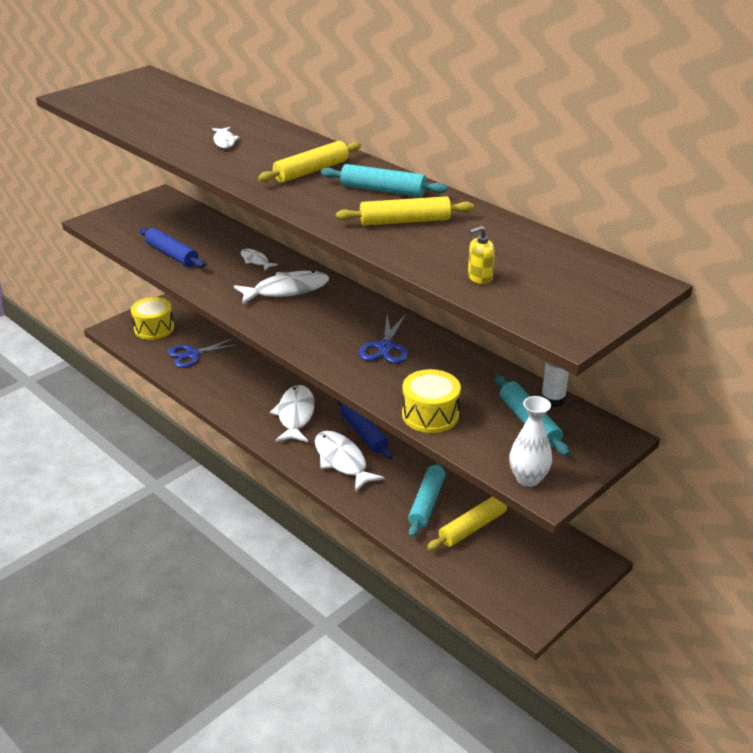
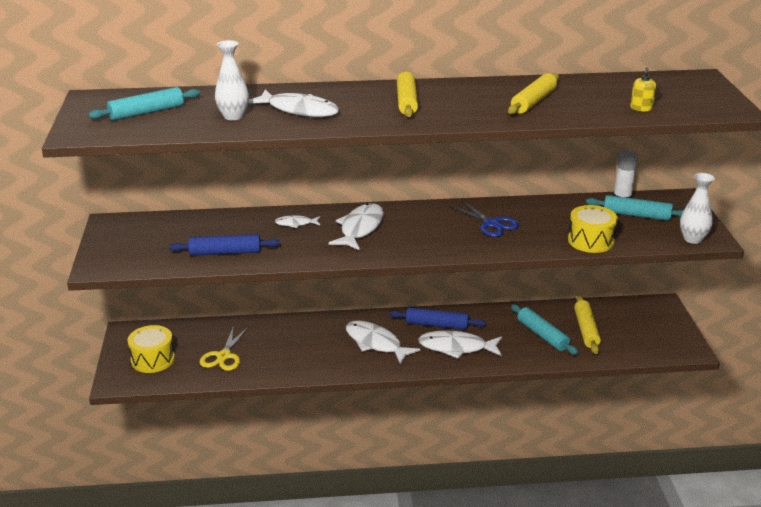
camera: 50 degrees left, 5 degrees down
(176, 126) = (233, 116): none -> white vase
(192, 354) = (224, 356): blue scissors -> yellow scissors
(224, 141) = (299, 110): white fish -> white fish, size x1.92
(383, 190) = (476, 92): turquoise rolling pin -> turquoise rolling pin (146, 112)

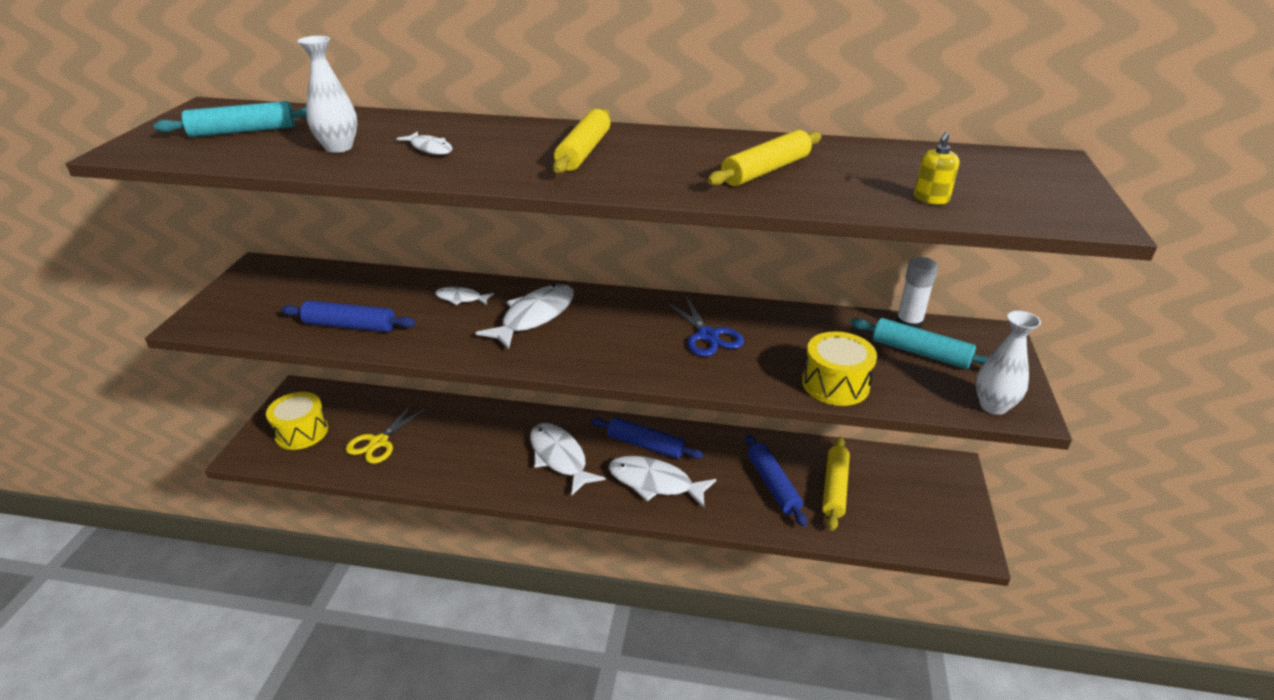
camera: 15 degrees right, 5 degrees up
(299, 110) = (430, 148): white fish -> white fish, size x0.52
(542, 335) = (773, 485): turquoise rolling pin -> blue rolling pin

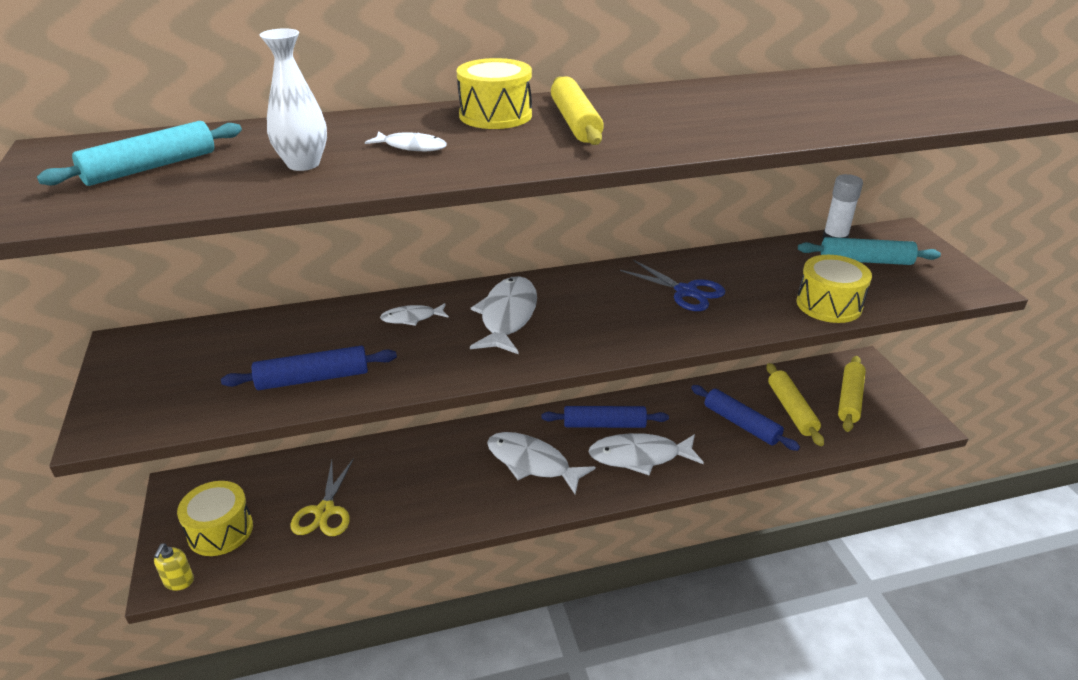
camera: 25 degrees left, 0 degrees up
(529, 134) = (495, 115): none -> yellow drum
(766, 170) = (761, 110): yellow rolling pin -> yellow rolling pin (849, 399)
(931, 199) = (918, 110): yellow soap dispenser -> yellow soap dispenser (179, 581)
(993, 406) = (955, 289): white vase -> none

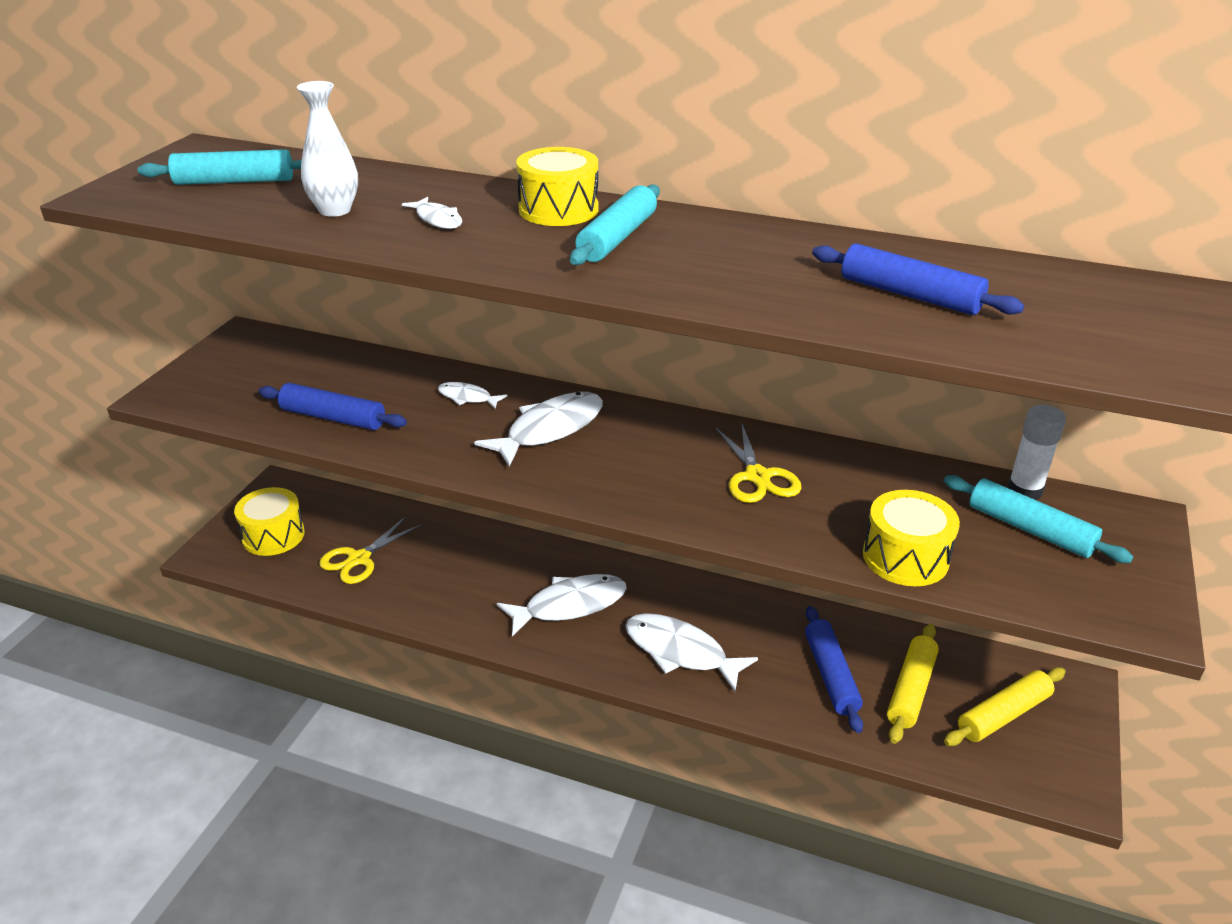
camera: 35 degrees right, 0 degrees up
(179, 581) = (212, 560): yellow soap dispenser -> none
(532, 463) = (569, 605): white fish -> white fish turned 90 degrees clockwise
(575, 122) = (617, 237): yellow rolling pin -> turquoise rolling pin
(604, 424) = (679, 603): blue rolling pin -> blue rolling pin (910, 295)
(686, 291) = (757, 476): blue scissors -> yellow scissors

